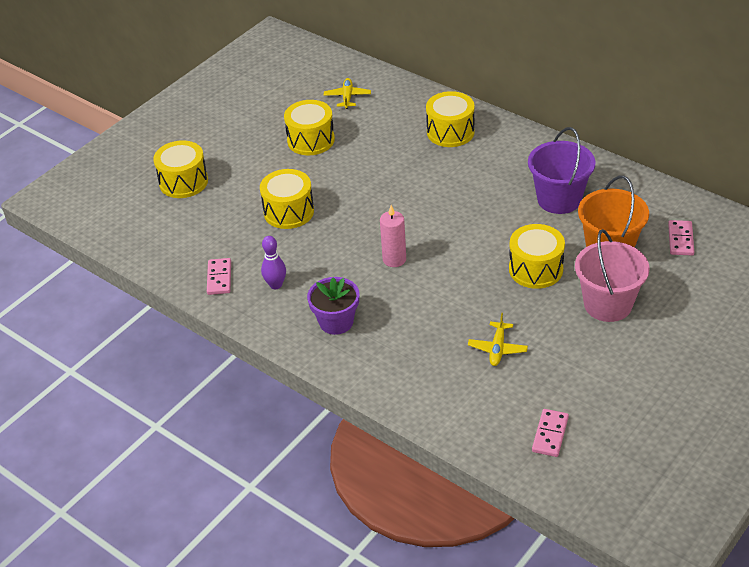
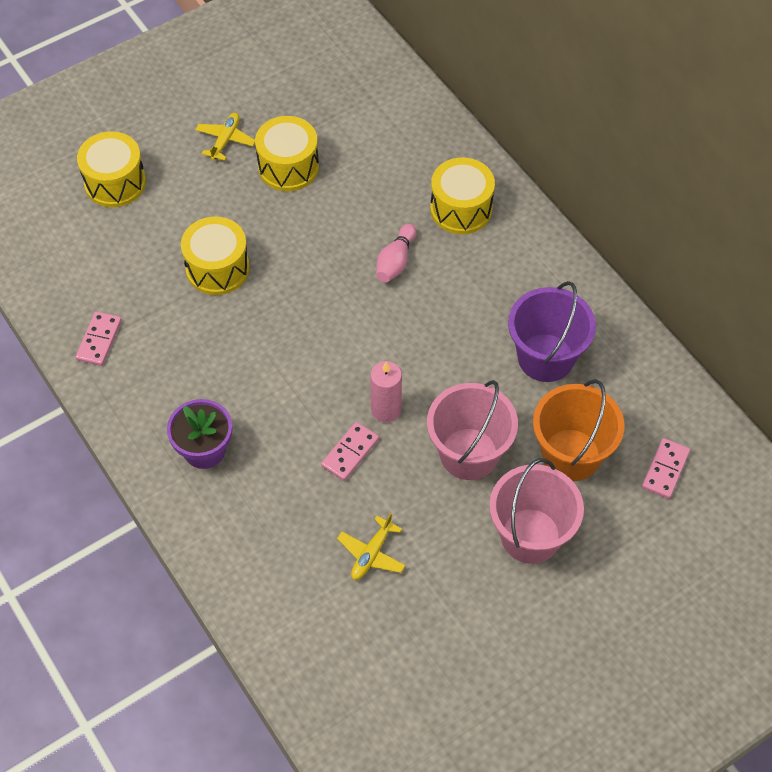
camera: 15 degrees right, 15 degrees up
(276, 285) = (158, 372): purple bowling pin -> none
(347, 97) = (360, 113): yellow plane -> yellow plane (225, 140)
(394, 259) = (309, 381): pink candle -> pink candle (386, 409)
(419, 173) = (395, 261): none -> pink bowling pin
(535, 269) = (469, 454): yellow drum -> pink bucket
(550, 434) = (377, 696): pink domino -> pink domino (350, 453)

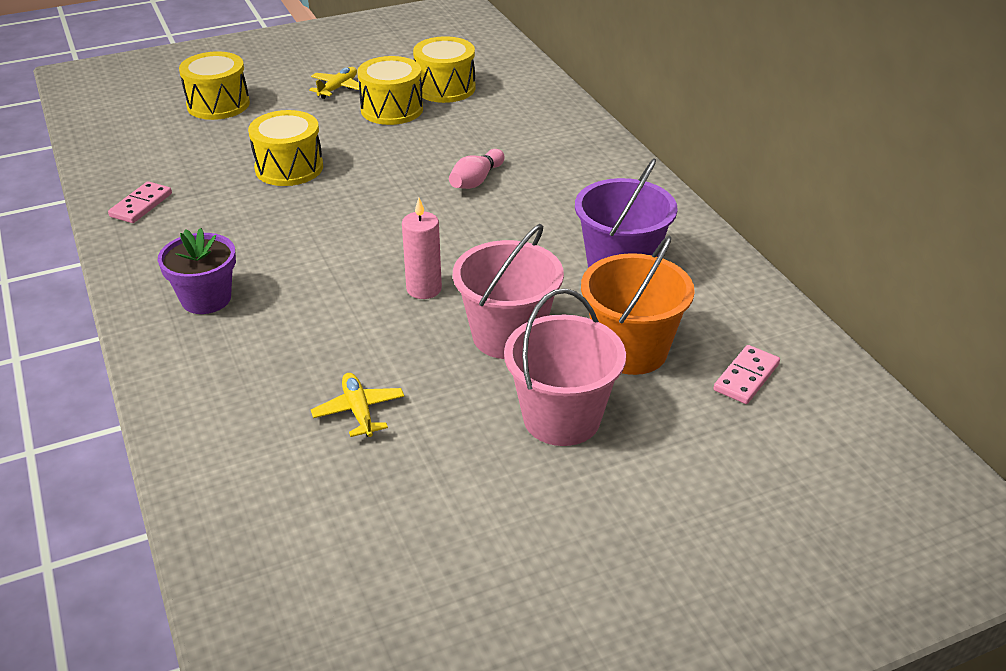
camera: 10 degrees right, 20 degrees down
(350, 453) = (369, 319): pink domino -> none
(372, 554) = (359, 411): yellow plane -> yellow plane turned 120 degrees clockwise
(461, 209) = (558, 151): yellow drum -> yellow drum (445, 88)

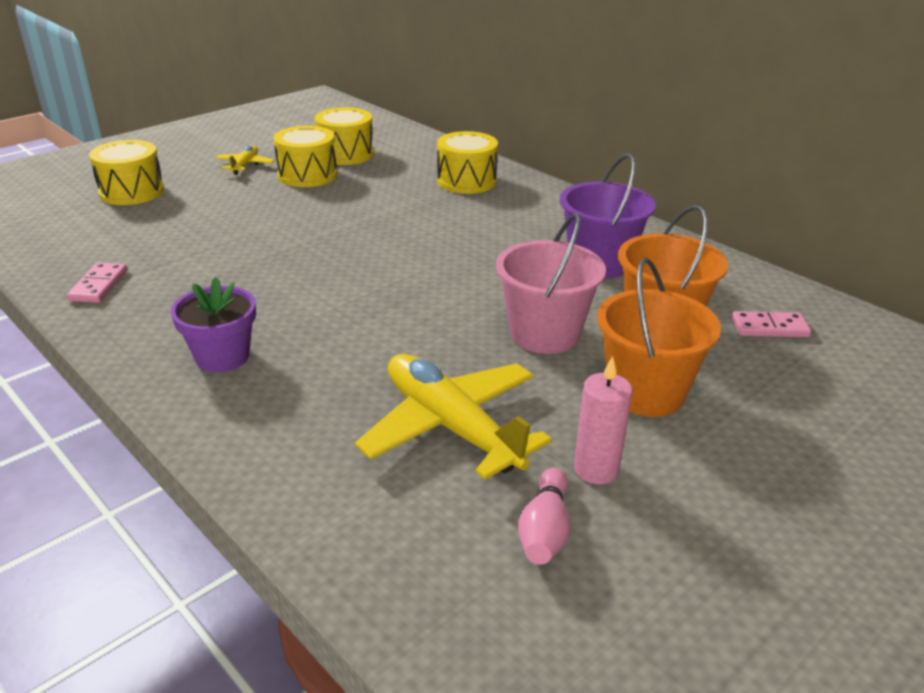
camera: 20 degrees left, 5 degrees down
(289, 168) = (238, 232): yellow drum -> yellow drum (466, 181)
(359, 411) = (451, 427): yellow plane -> yellow plane, size x2.08
(424, 289) = (438, 309): pink candle -> pink candle (596, 469)
(476, 180) = (424, 218): pink bowling pin -> pink bowling pin (544, 531)
(561, 418) = (645, 392): pink bucket -> orange bucket
(746, 377) = (769, 327): pink domino -> pink domino turned 75 degrees clockwise

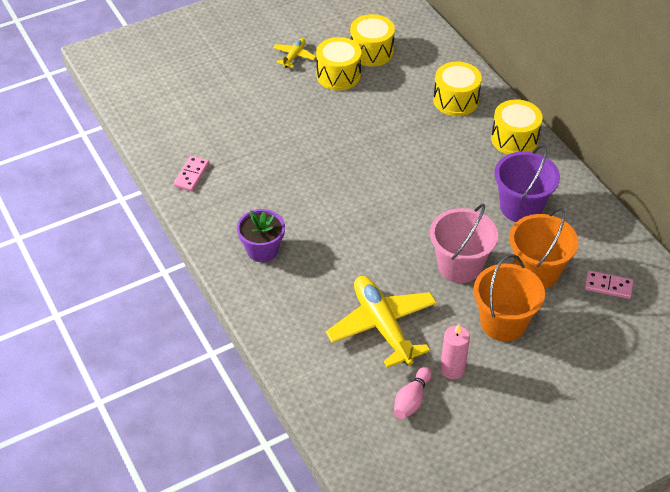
camera: 15 degrees right, 15 degrees up
(132, 192) = (212, 77): yellow drum -> yellow drum (514, 139)

